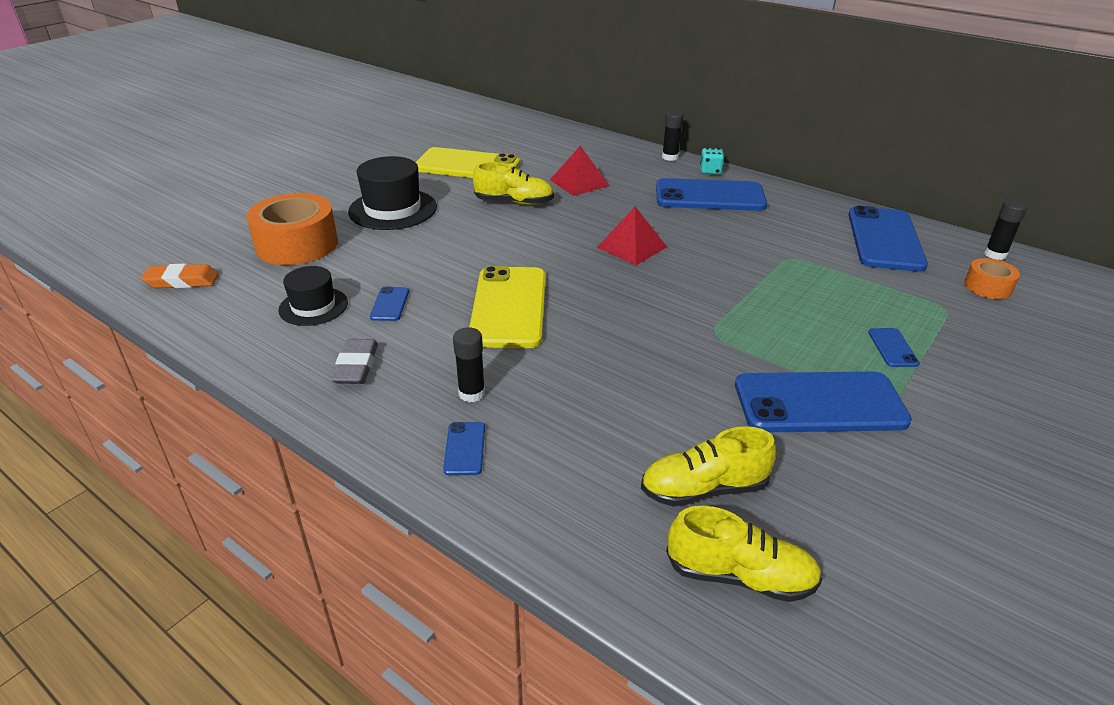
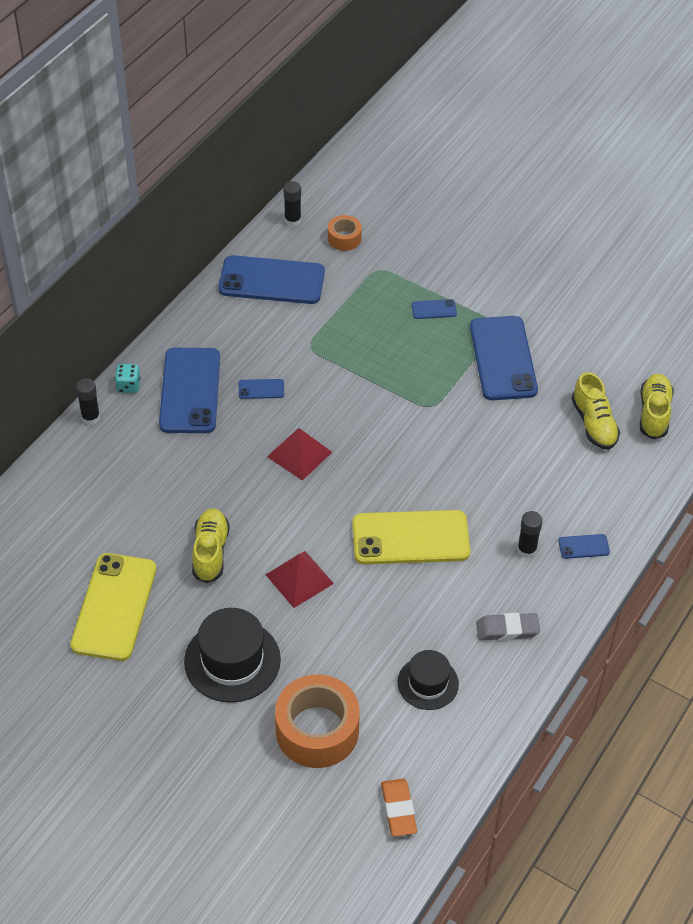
camera: 95 degrees left, 15 degrees up
(390, 304) = (417, 625): blue phone -> blue phone (261, 389)
(579, 182) = (159, 498): red pyramid -> red pyramid (299, 579)

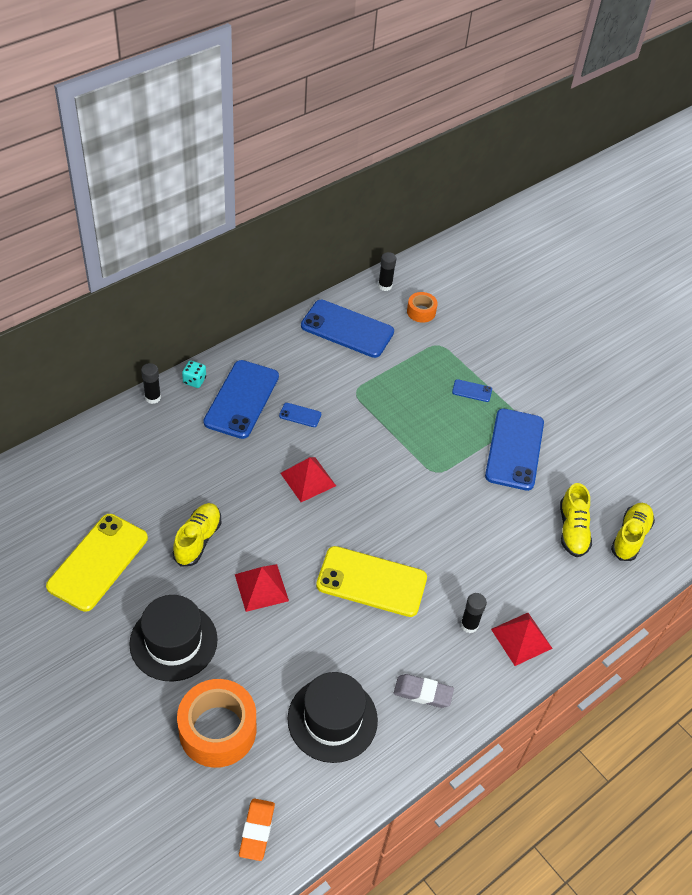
camera: 15 degrees right, 0 degrees up
(428, 683) = (332, 719): black hat -> black hat, size x1.58
(583, 546) = (521, 638): blue phone -> red pyramid

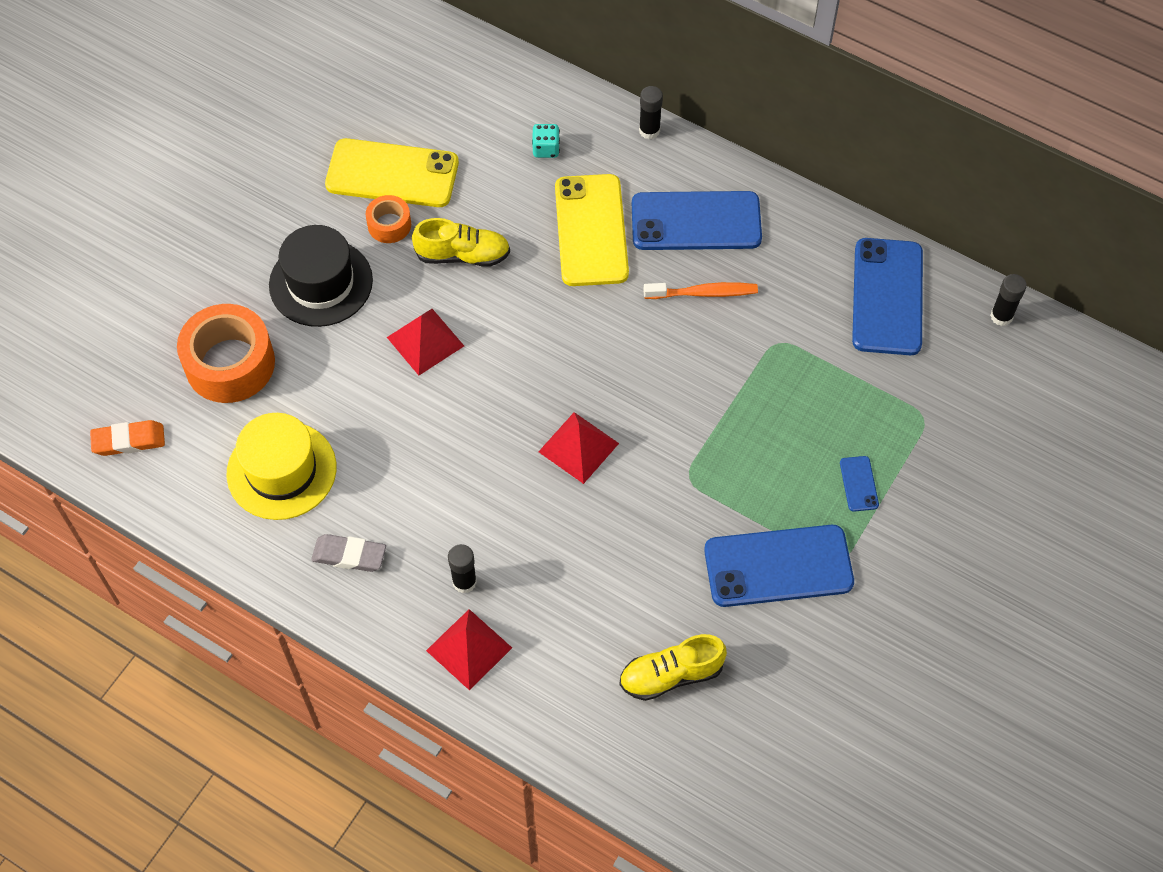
camera: 75 degrees right, 10 degrees up
(194, 380) = (699, 162): turquoise dice -> turquoise dice (546, 149)
(300, 415) = (704, 293): blue phone -> orange toothbrush
(308, 479) = (605, 336): red pyramid -> red pyramid (578, 447)
(332, 719) = (281, 470): black hat -> yellow hat
(371, 582) = (482, 454): yellow phone -> yellow phone (591, 230)
(421, 312) = (977, 377): orange tape -> orange tape (389, 225)
(423, 693) = (349, 555): grey eraser -> grey eraser turned 75 degrees counterclockwise
(630, 537) = (694, 755): yellow shoe -> none

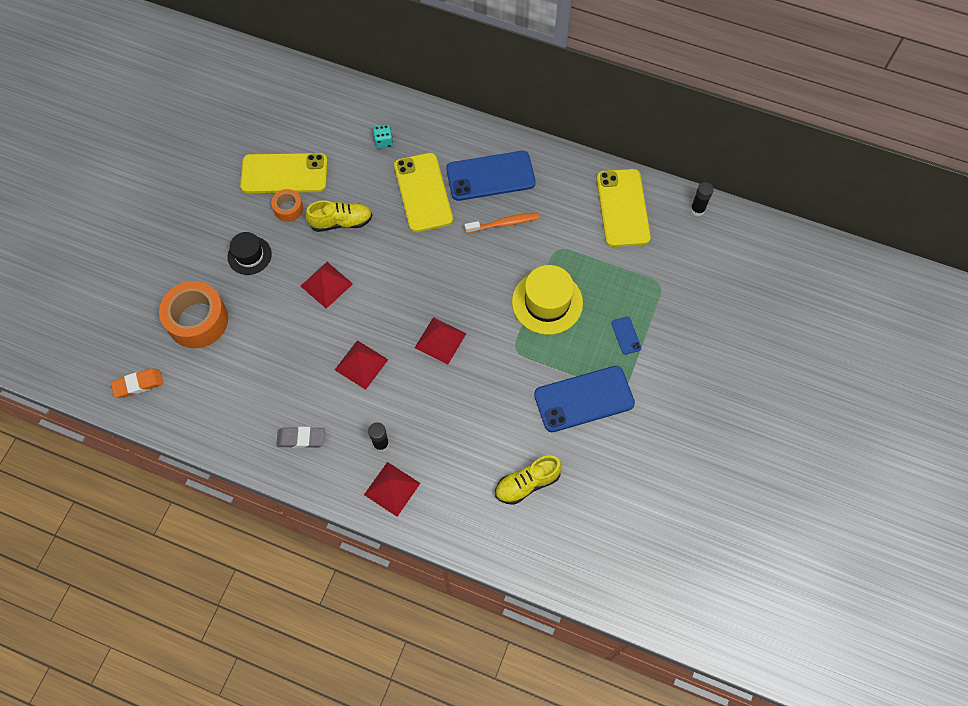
camera: 10 degrees left, 5 degrees up
(281, 470) = (245, 388): yellow hat -> yellow hat (547, 302)
(321, 283) = (249, 255): black hat -> black hat, size x0.63
(456, 463) = (361, 364): none -> red pyramid
(649, 131) = (449, 119): black glue stick -> none
(887, 297) = (622, 208): blue phone -> yellow phone

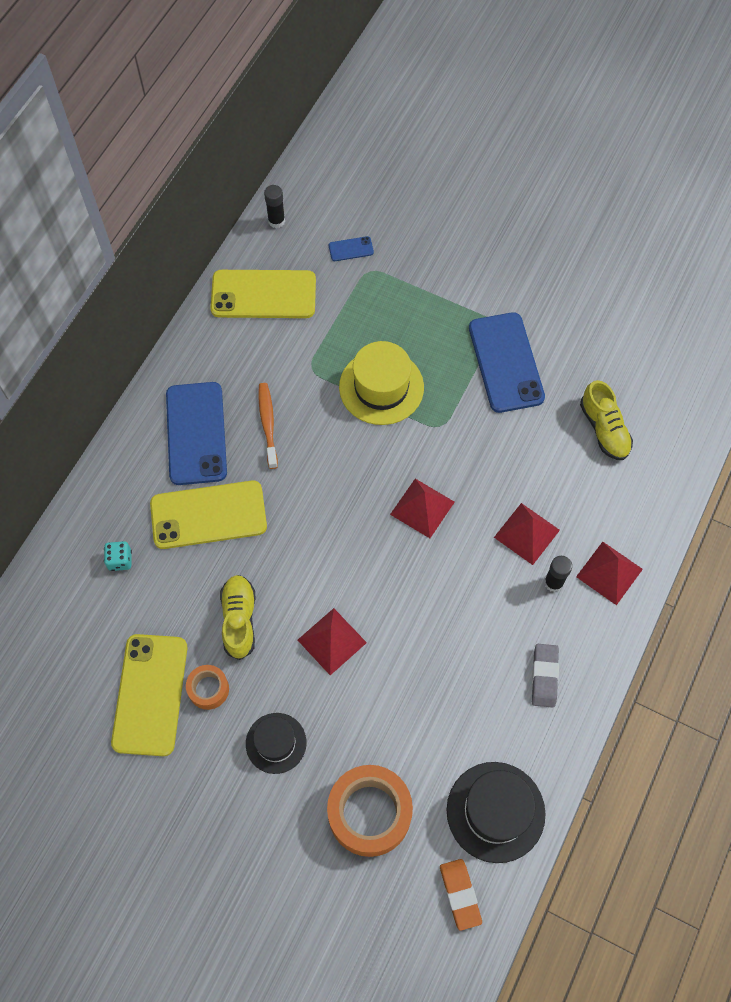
camera: 85 degrees left, 0 degrees up
(196, 406) = (495, 811): none -> black hat
(361, 364) = (448, 601): red pyramid -> red pyramid (526, 533)
(626, 335) = (430, 312): blue phone -> blue phone (351, 249)

